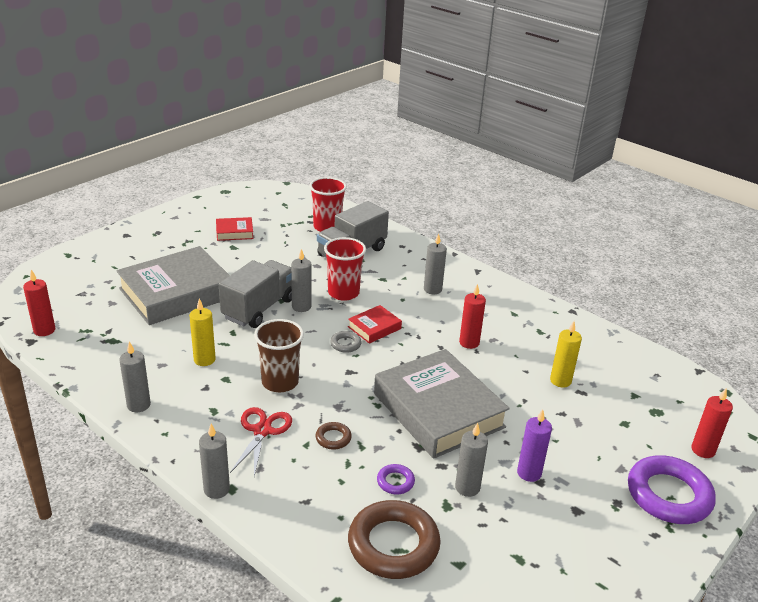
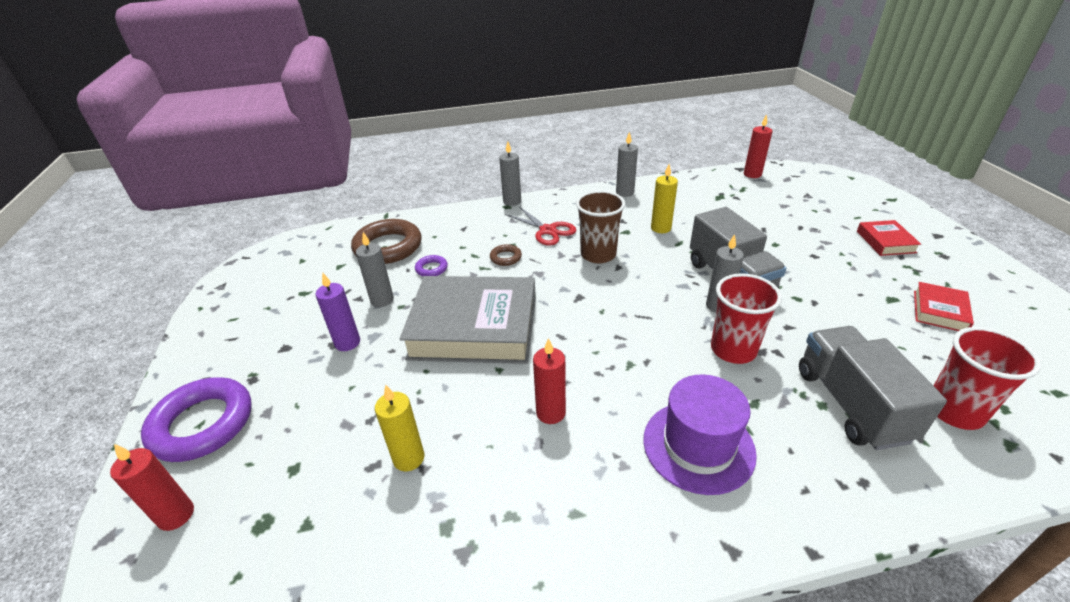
camera: 130 degrees right, 5 degrees up
(176, 293) = (787, 238): grey book -> none
(345, 344) = (625, 311): grey ring -> none
(374, 328) = (640, 344): red book -> red book (885, 242)
(432, 289) = (698, 446): grey candle -> purple hat

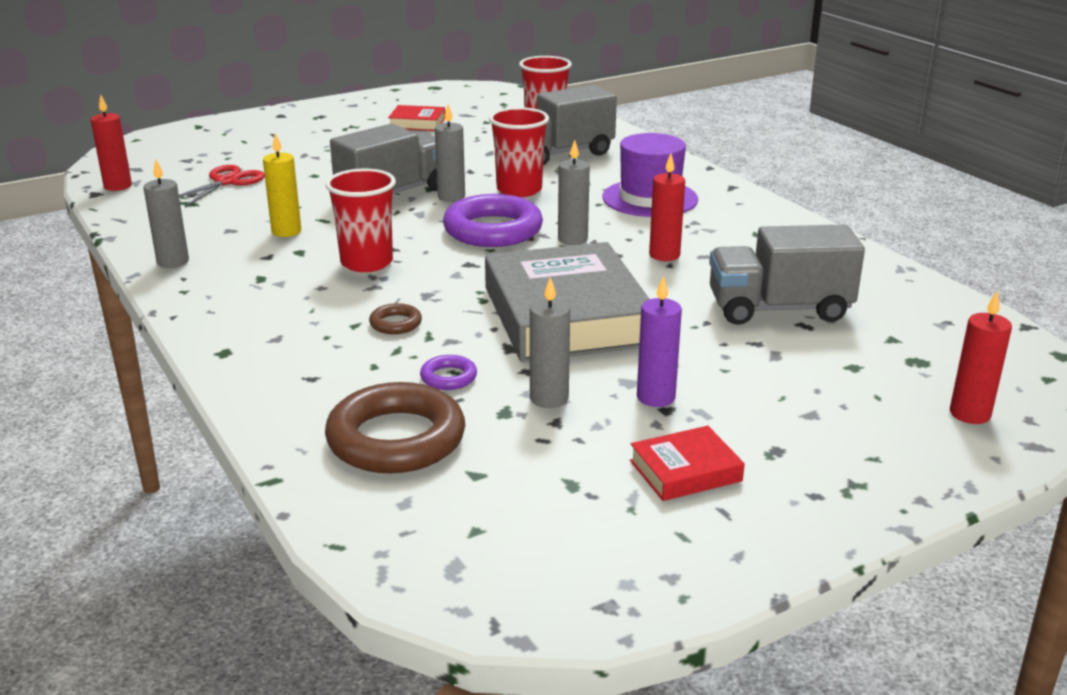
camera: 110 degrees left, 10 degrees down
(202, 424) = (871, 455): purple ring -> purple ring (493, 230)
(409, 458) = (779, 309): yellow candle -> grey truck
(512, 201) = (205, 350): grey candle -> grey candle (572, 239)
(547, 230) = (307, 304): red scissors -> red scissors (227, 182)
(598, 254) = (367, 262): brown cup -> red cup
(885, 242) = (299, 133): red book -> red book (685, 471)

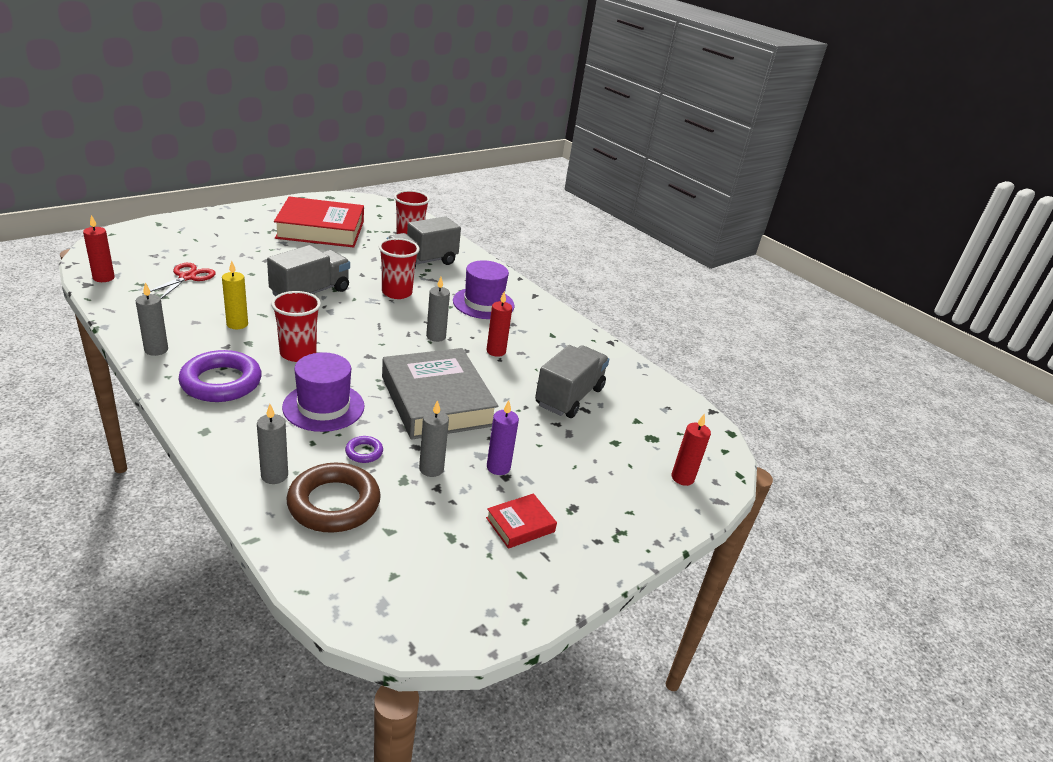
camera: 15 degrees left, 5 degrees up
(395, 323) = (323, 407): brown ring -> purple hat
(417, 123) = (321, 230): red book -> red book, size x2.26
(451, 197) = (351, 297): grey candle -> grey candle (274, 475)
(493, 230) = (382, 327): purple ring -> purple ring (221, 382)
(779, 309) = (569, 397): grey truck -> grey truck turned 135 degrees clockwise

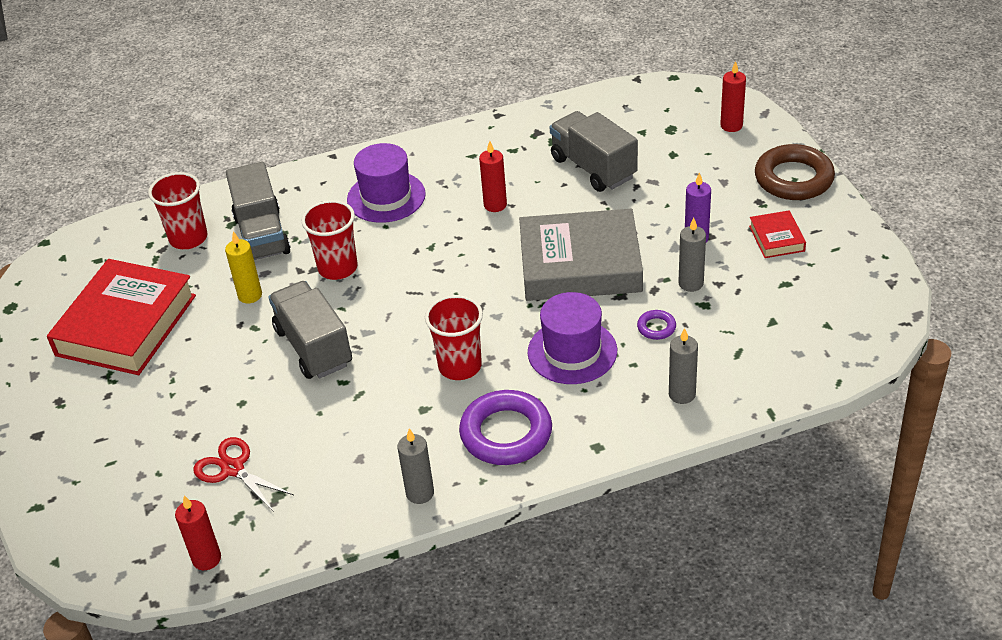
camera: 60 degrees left, 10 degrees up
(237, 324) = (377, 418): yellow candle -> yellow candle (250, 295)
(334, 503) = (730, 355): brown ring -> brown ring (793, 178)
(436, 336) = (452, 248): grey candle -> none

